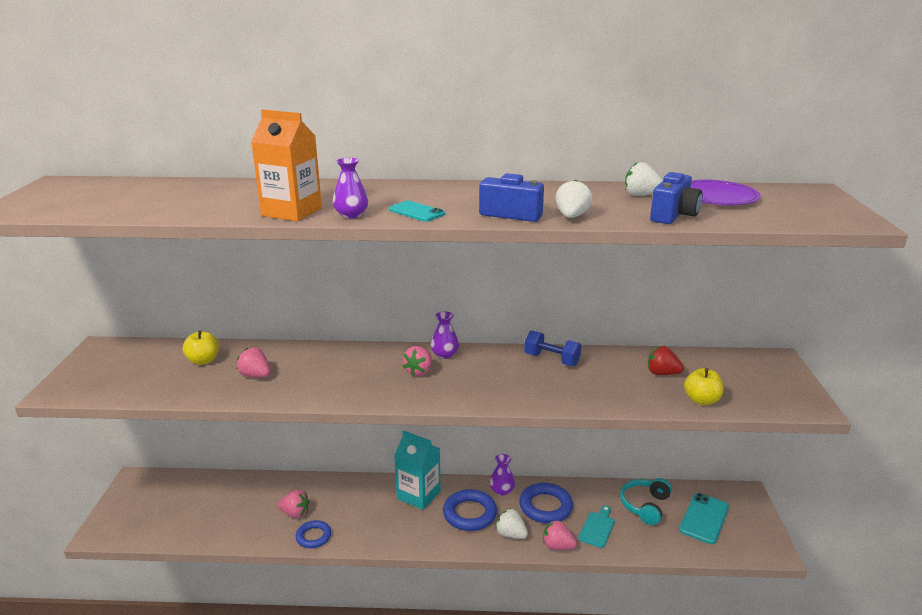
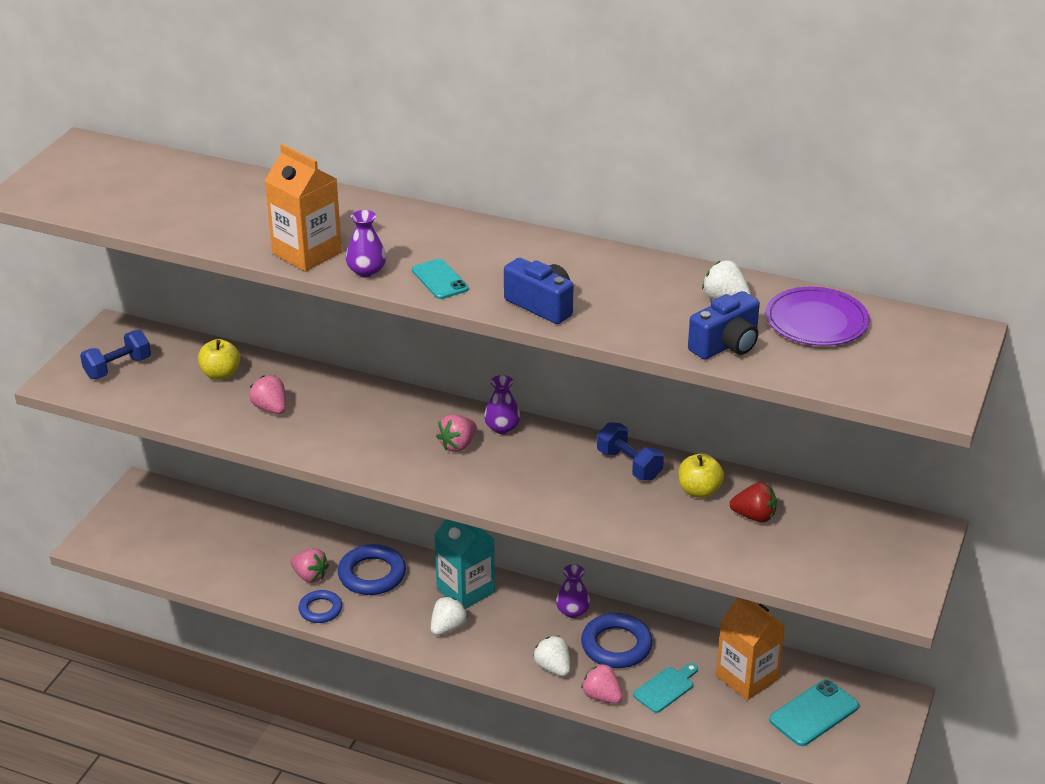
camera: 20 degrees right, 10 degrees up
(111, 372) = (118, 368): none -> blue dumbbell
(469, 514) = (516, 630): blue ring -> blue ring (372, 574)
(571, 216) = (605, 323): white strawberry -> white strawberry (448, 627)
(645, 506) = (747, 677): turquoise headphones -> orange carton
(662, 373) = (754, 516): red strawberry -> red strawberry turned 150 degrees clockwise
(701, 400) = (772, 563): yellow apple -> yellow apple (699, 491)

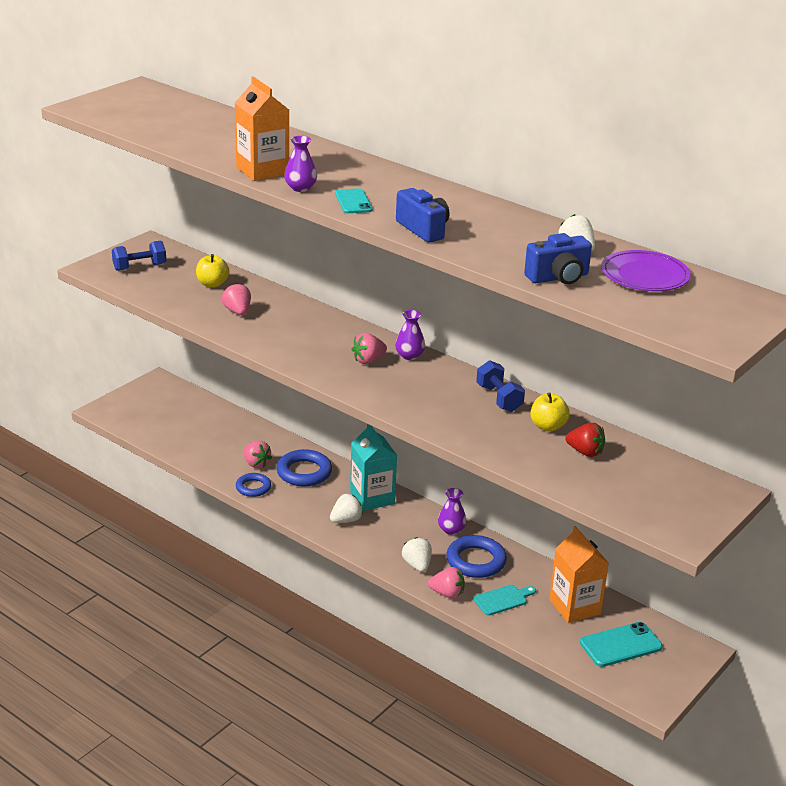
camera: 15 degrees right, 5 degrees down
(601, 696) = (447, 594): pink strawberry -> pink strawberry turned 135 degrees clockwise

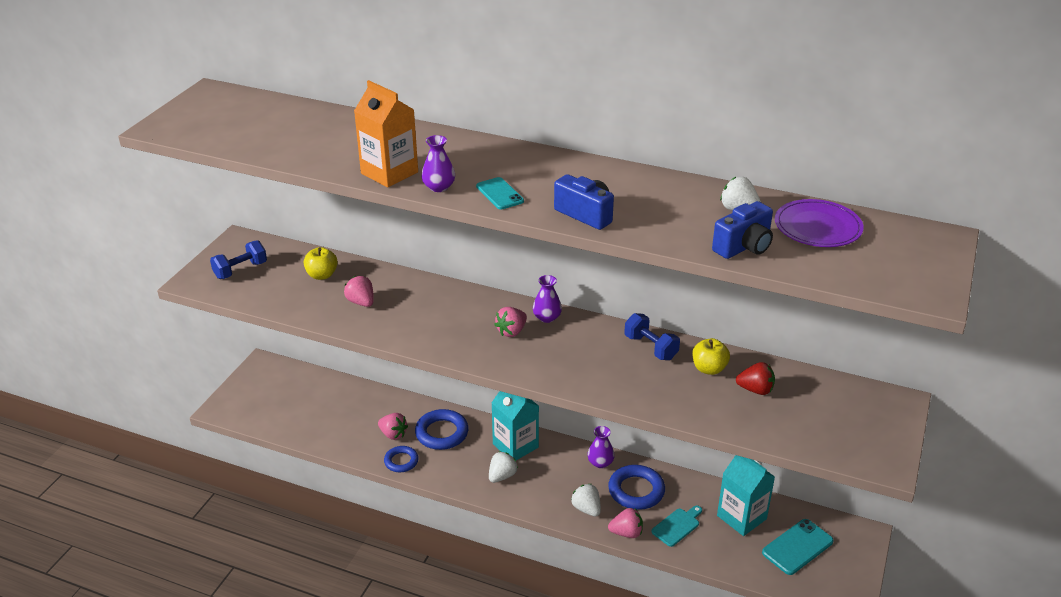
camera: 15 degrees left, 5 degrees up
(574, 607) = (741, 517): orange carton -> turquoise carton

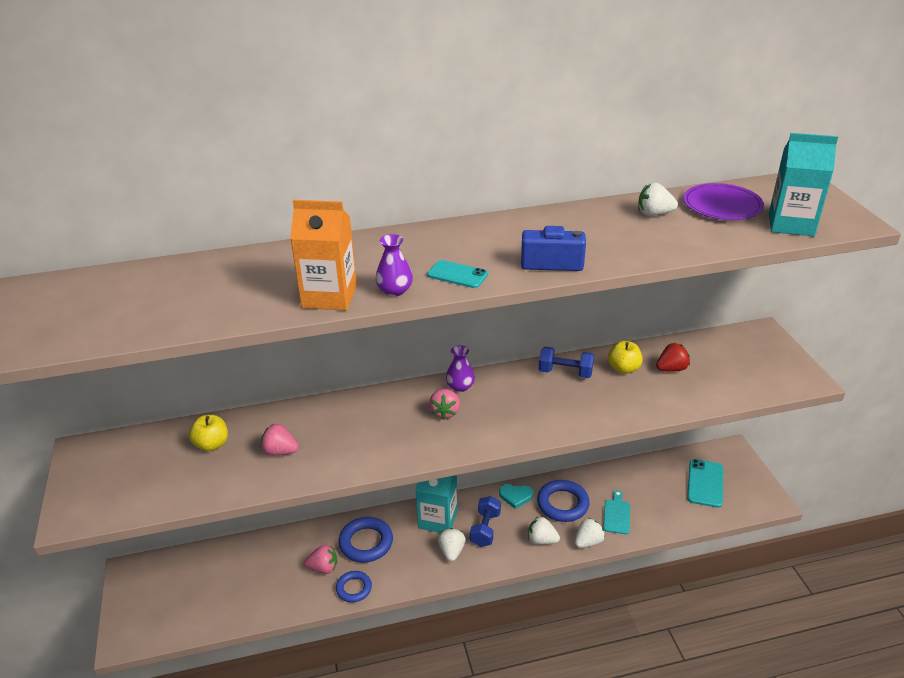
camera: 35 degrees left, 0 degrees up
(240, 270) = (116, 480): blue dumbbell -> blue dumbbell (485, 529)
(600, 462) = (515, 496): purple vase -> turquoise heart
(626, 533) = (588, 542): pink strawberry -> white strawberry
(741, 517) = (650, 482): turquoise carton -> turquoise carton (791, 224)
(744, 247) = (699, 240): blue camera -> none

